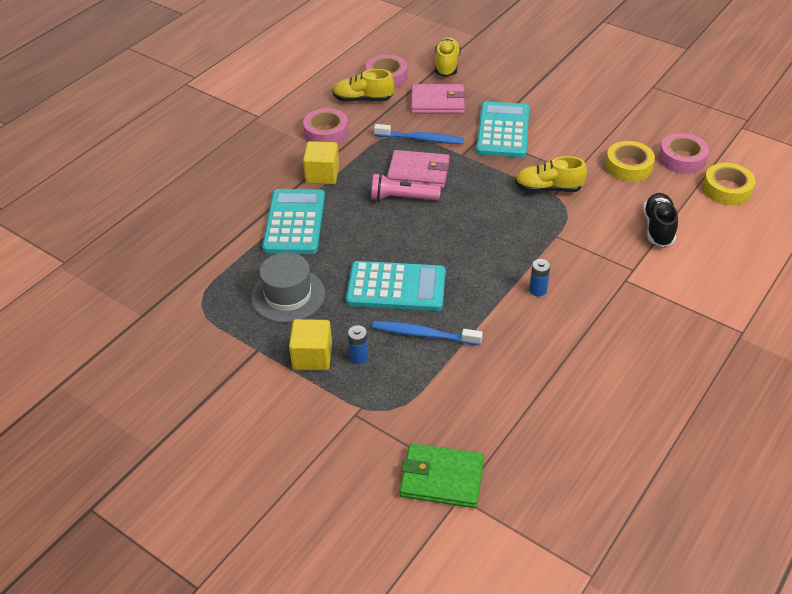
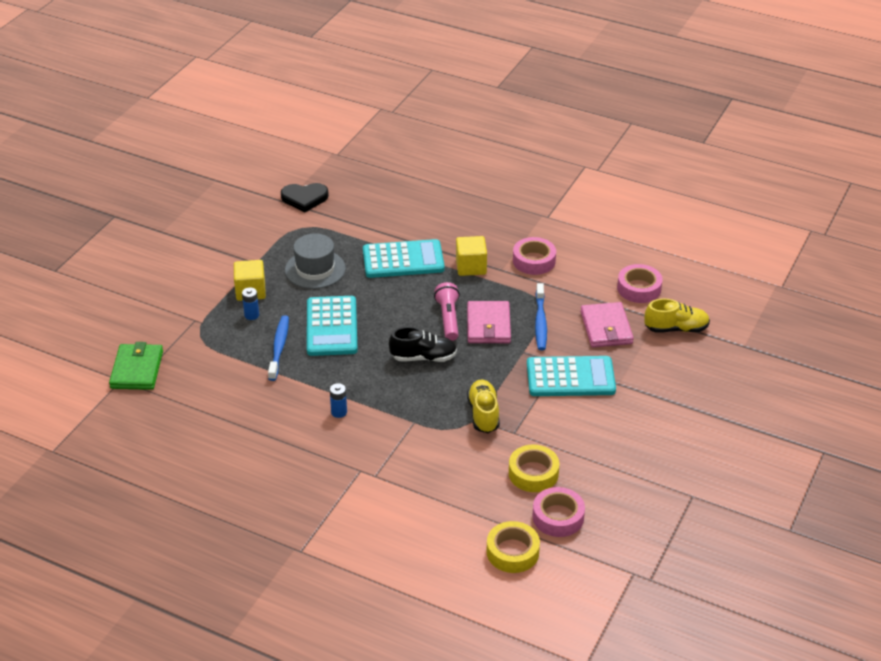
camera: 80 degrees right, 5 degrees down
(143, 297) = (304, 198): none -> black heart
(363, 99) = (594, 277): yellow shoe -> none
(658, 228) = (438, 495): black shoe -> black shoe (423, 357)

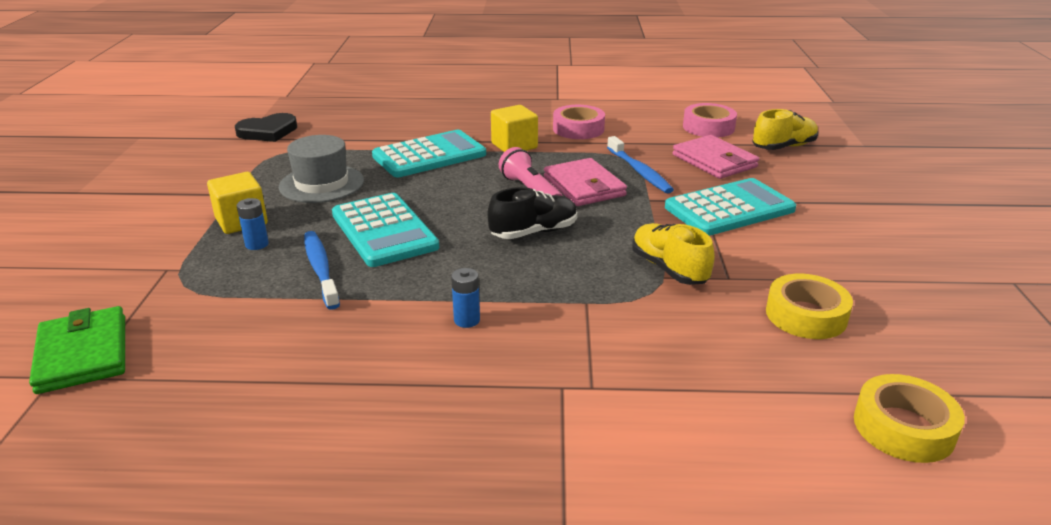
camera: 25 degrees left, 10 degrees down
(558, 517) = (901, 357): pink tape -> none

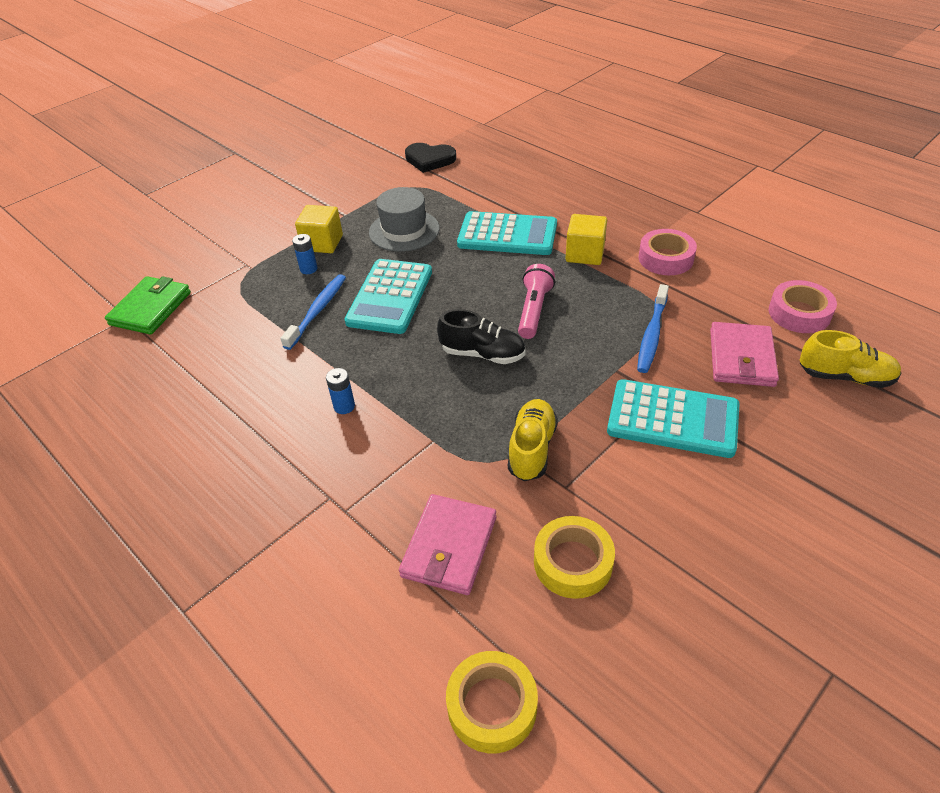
camera: 45 degrees right, 15 degrees up
(584, 186) = (582, 327): pink wallet -> pink wallet (449, 547)

